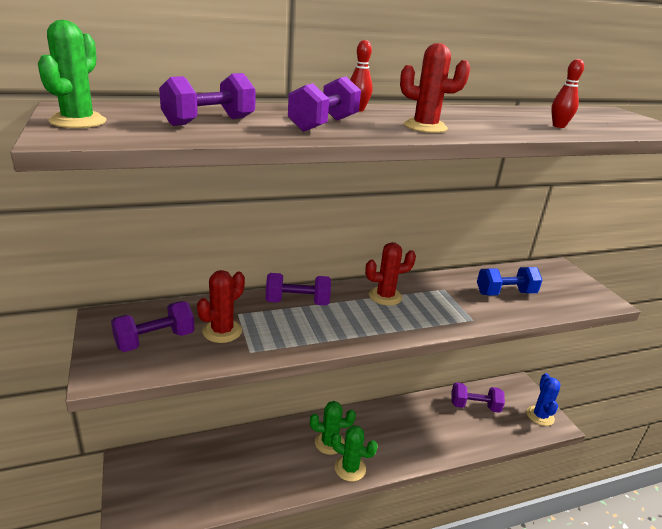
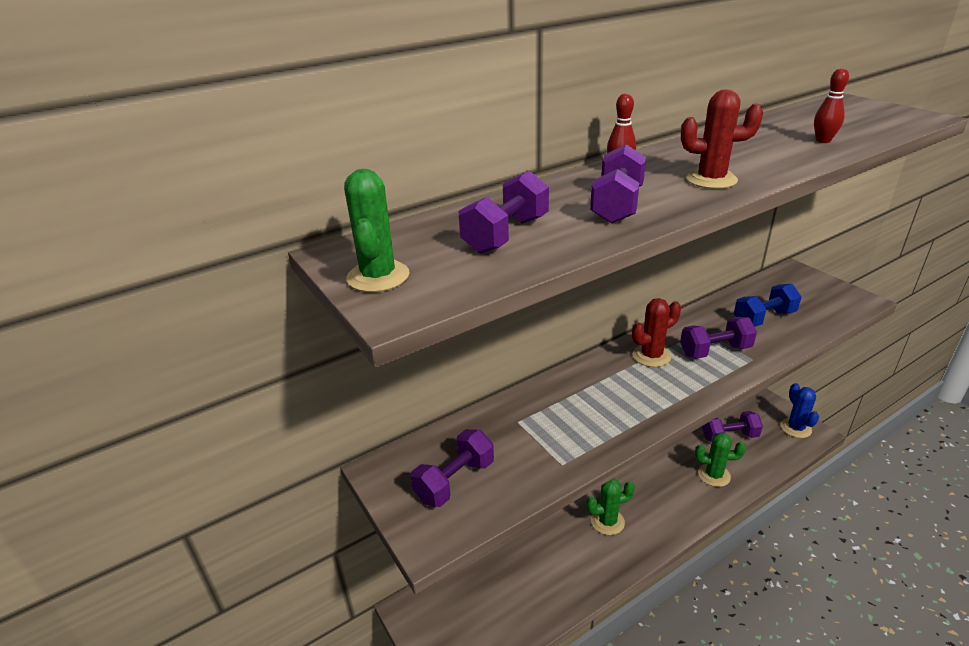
camera: 10 degrees left, 5 degrees up
(222, 331) = (516, 448): red cactus -> none
(297, 302) = (569, 389): purple dumbbell -> purple dumbbell (715, 351)
(350, 468) = (642, 543): green cactus -> green cactus (714, 475)

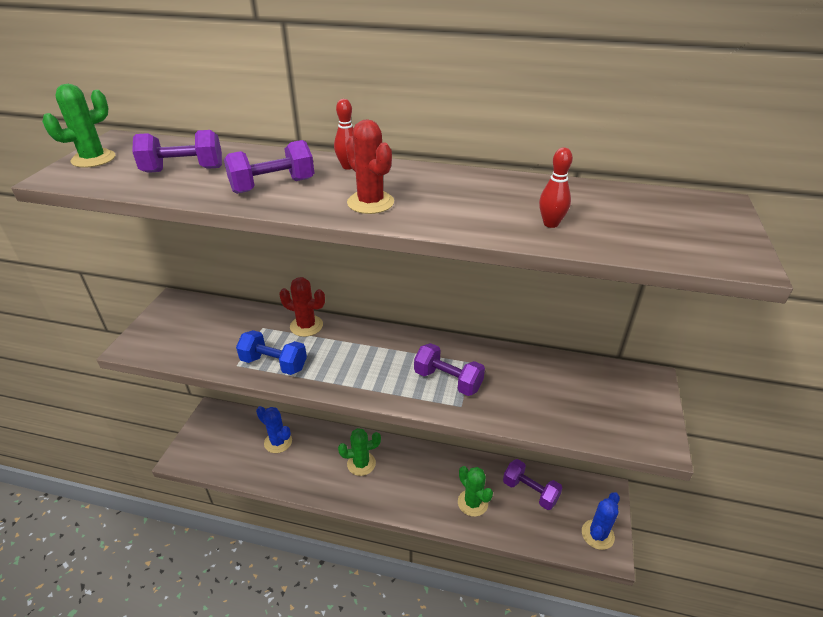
camera: 45 degrees right, 5 degrees up
(455, 481) = (185, 331): purple dumbbell -> none
(517, 571) = (278, 442): none -> blue cactus
(607, 521) = (361, 464): green cactus -> green cactus turned 45 degrees counterclockwise
(651, 356) = (401, 351): red cactus -> red cactus (306, 326)
(764, 318) = (535, 389): blue dumbbell -> blue dumbbell (274, 364)

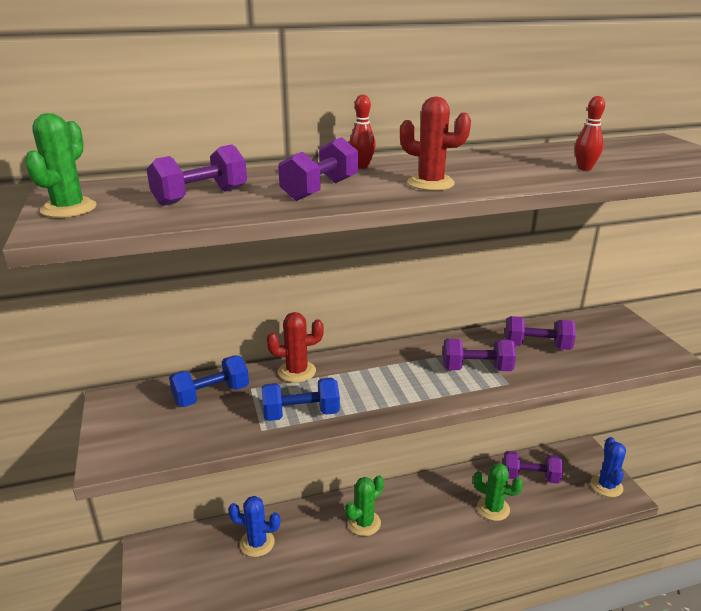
camera: 30 degrees left, 10 degrees down
(232, 323) = (211, 395): none -> blue dumbbell
(528, 380) = (537, 346): none -> purple dumbbell

